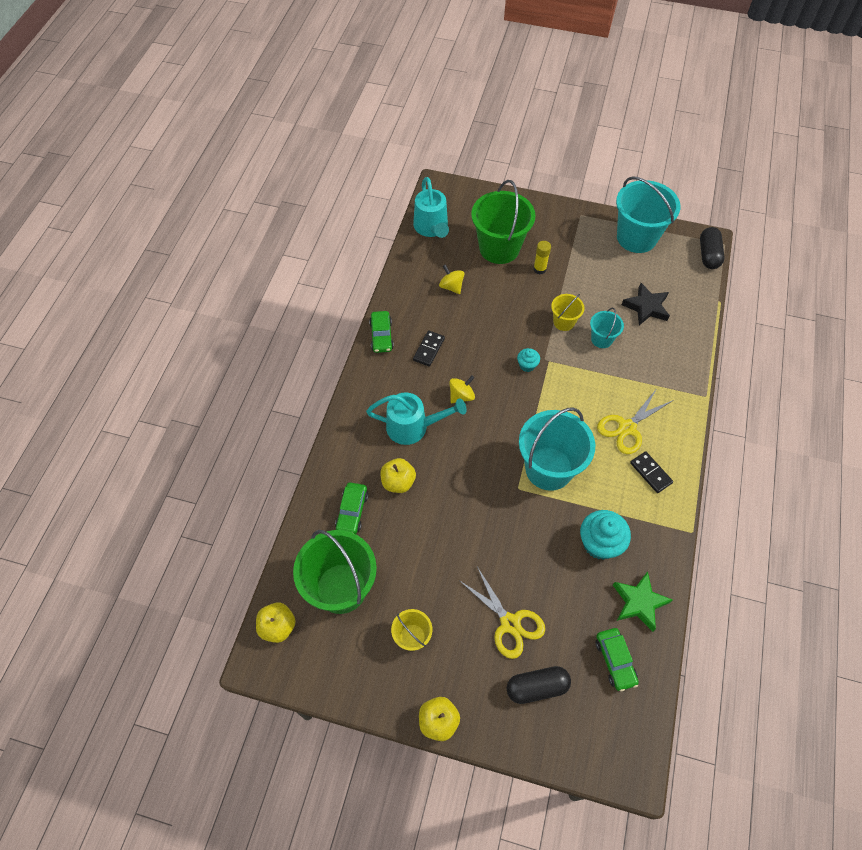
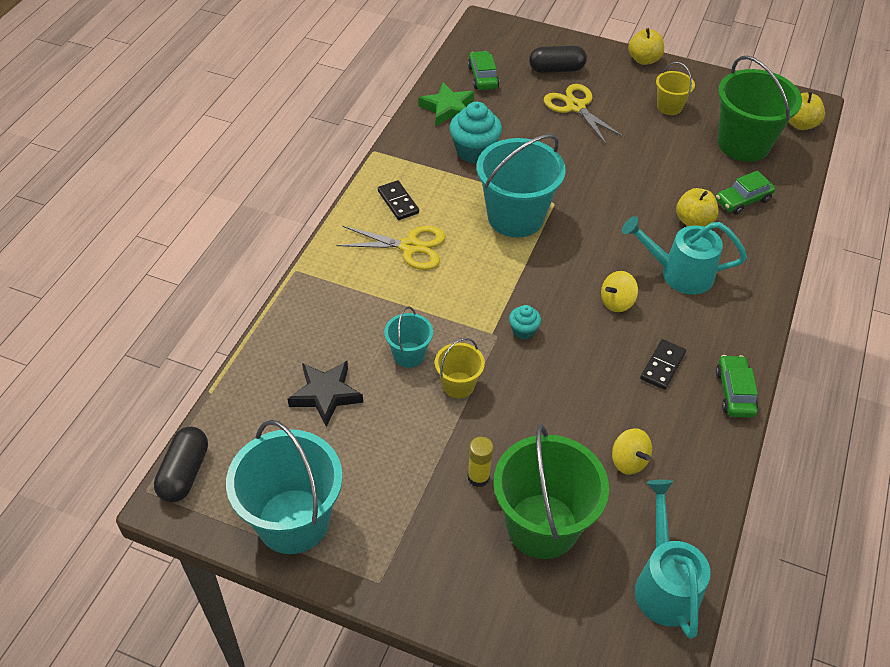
camera: 175 degrees left, 10 degrees down
(352, 512) = (743, 200): green car -> green car turned 135 degrees counterclockwise
(627, 427) = (410, 247): yellow scissors -> yellow scissors turned 45 degrees clockwise

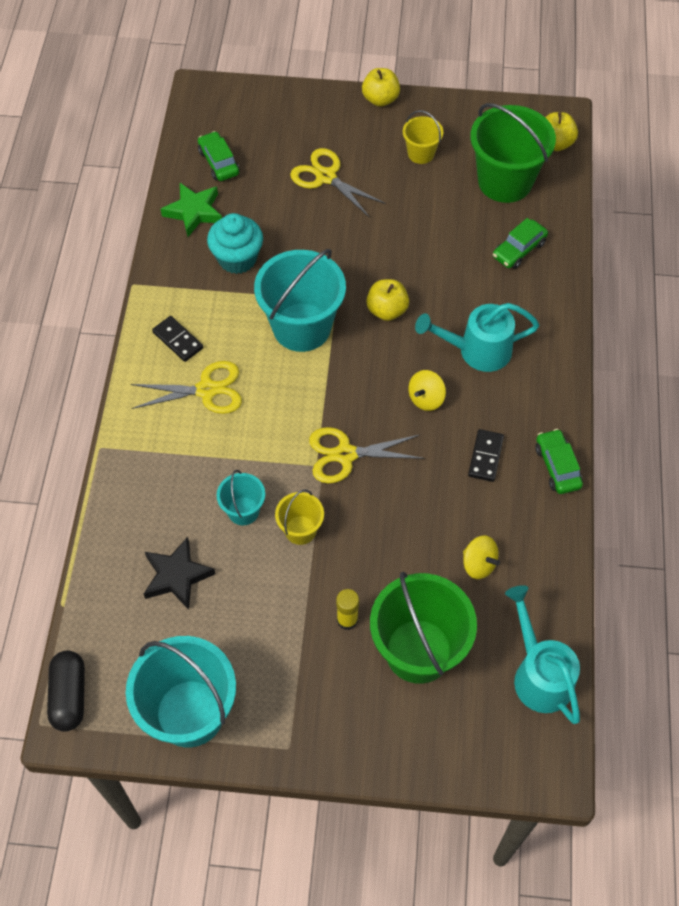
camera: 15 degrees left, 10 degrees up
(523, 331) = (345, 454): turquoise cupcake -> yellow scissors
(556, 69) = (293, 133): black capsule -> none
(693, 221) = (477, 287): yellow apple -> yellow apple (387, 310)

